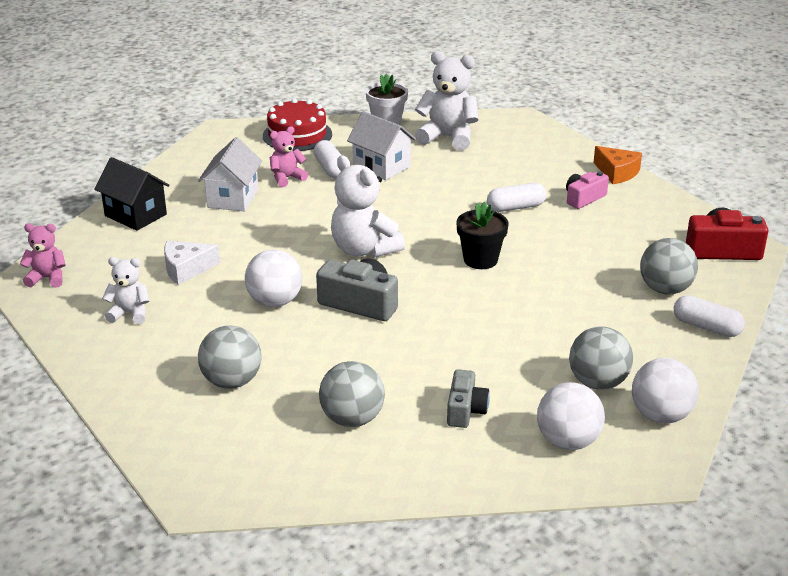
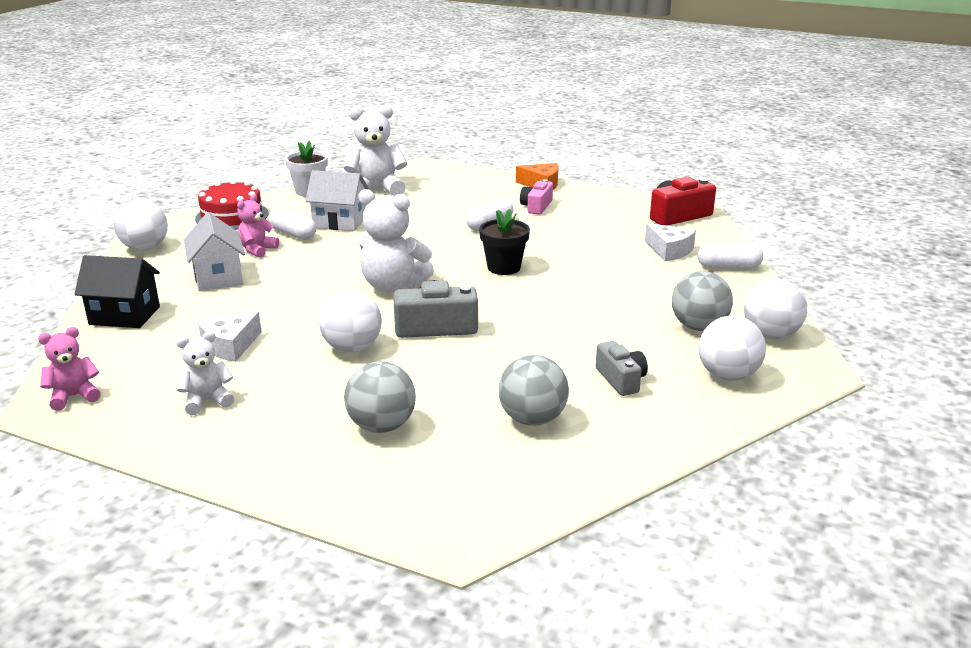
camera: 30 degrees left, 5 degrees down
(202, 151) = (145, 248): none -> white ball
(665, 289) = (669, 250): grey ball -> white cheese

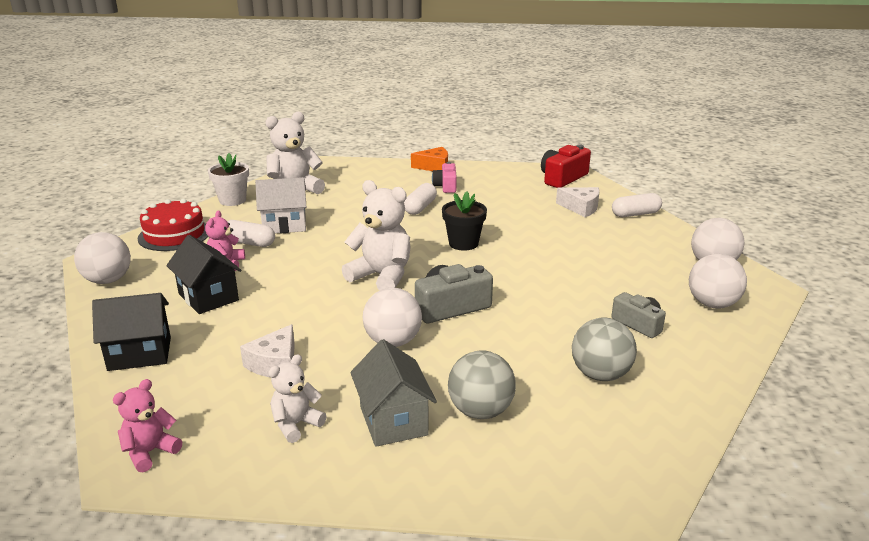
camera: 20 degrees left, 0 degrees up
(218, 277) = (208, 297): white house -> black house
(294, 416) = (393, 421): none -> grey house
(393, 286) = (381, 276): white teddy bear -> white teddy bear turned 150 degrees counterclockwise
(698, 327) = (656, 267): grey ball -> none

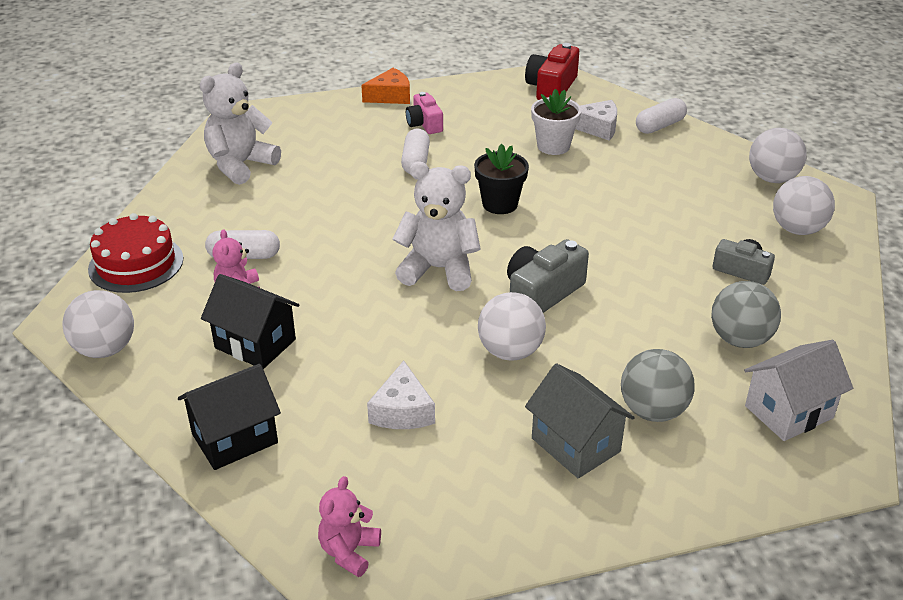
camera: 20 degrees left, 10 degrees up
(232, 200) = (170, 195): white flower pot -> white flower pot (553, 146)
(284, 225) = (268, 220): white house -> white house (789, 412)
(296, 424) = (480, 476): white teddy bear -> none

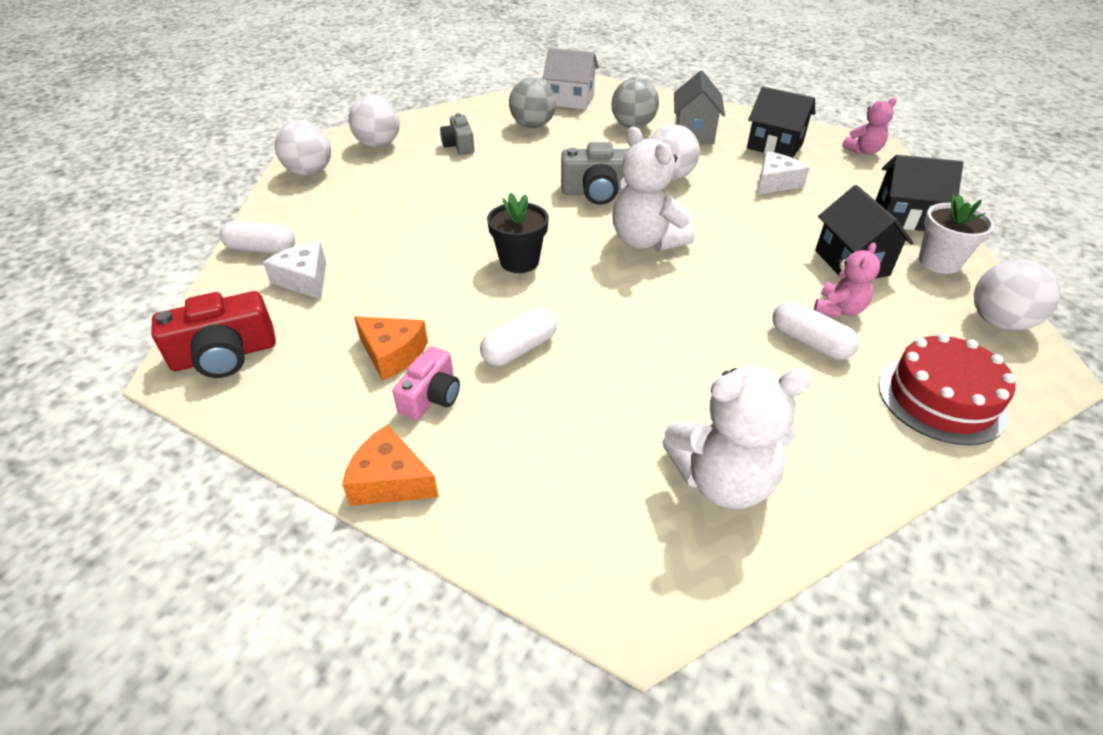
camera: 135 degrees left, 5 degrees up
(462, 482) = (774, 146): none -> black house
(476, 127) = (392, 354): none -> orange cheese
(553, 146) = (376, 285): white flower pot -> white flower pot (939, 262)

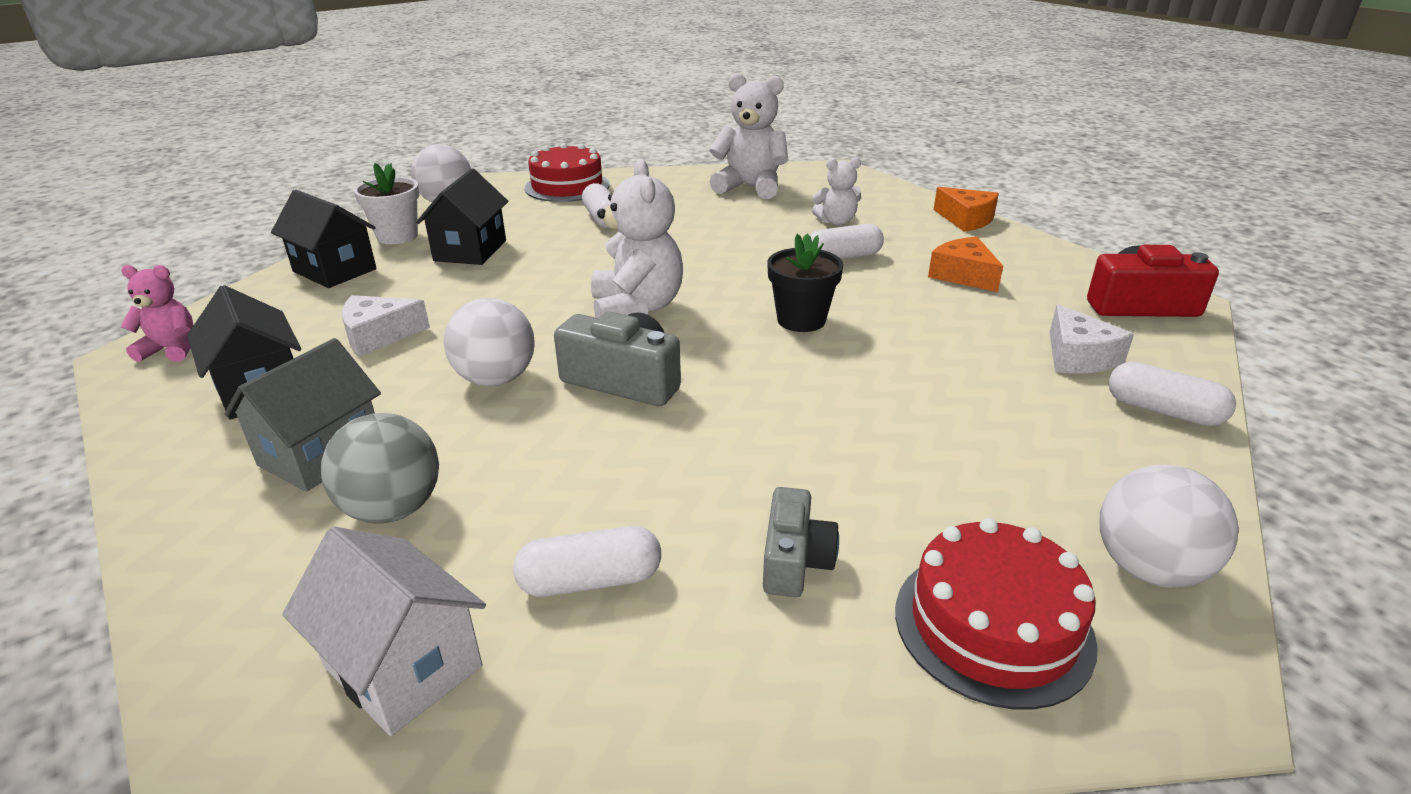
camera: 155 degrees left, 10 degrees down
(378, 145) = (993, 625): white ball -> red cake
(431, 396) = (930, 247): pink camera -> none
(532, 126) = (590, 580): grey ball -> white capsule
(556, 419) = (836, 222): none -> white teddy bear
(838, 309) = (545, 229): pink teddy bear -> none

